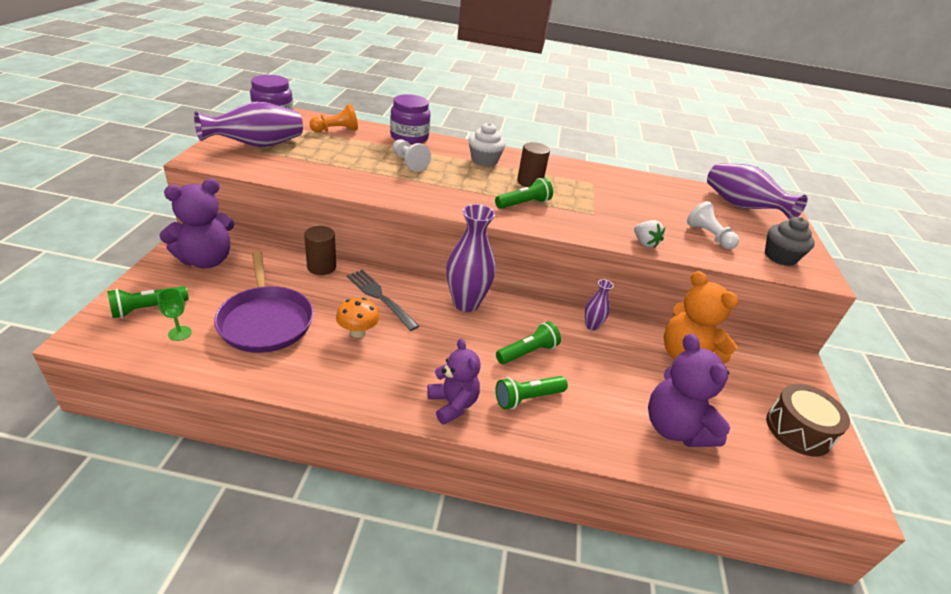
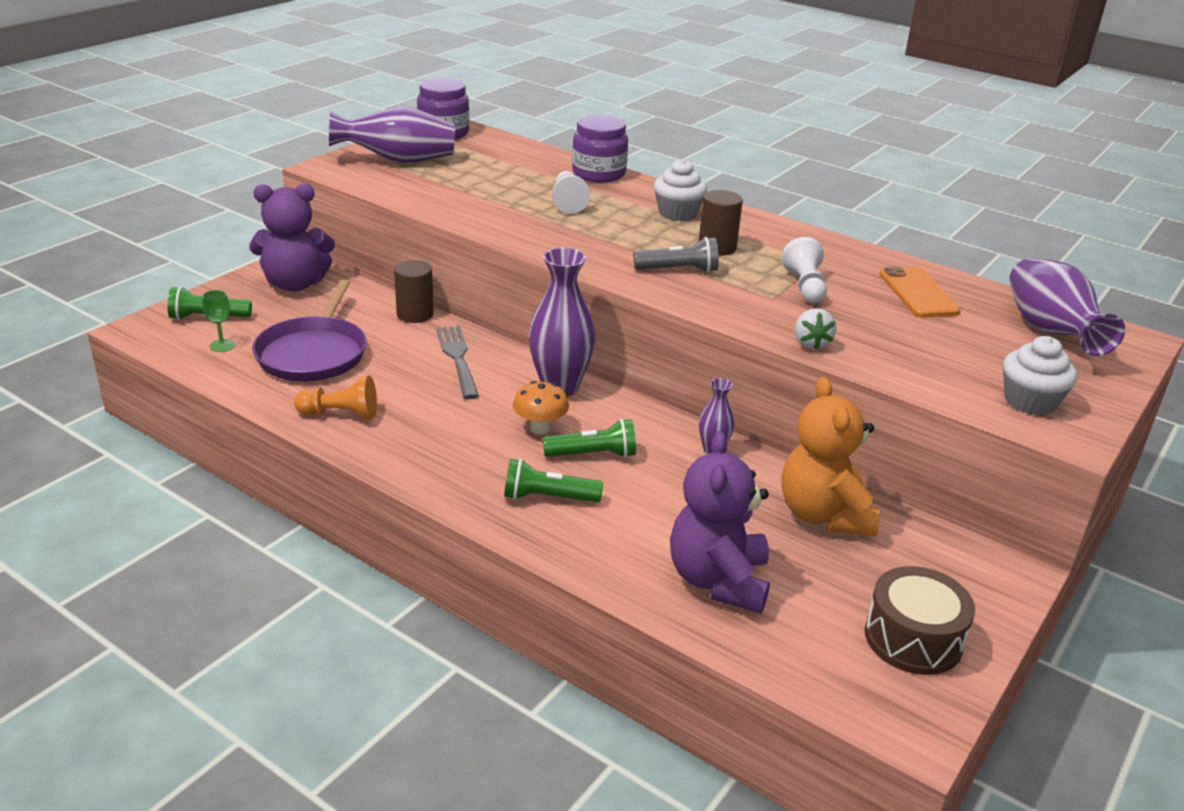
camera: 30 degrees right, 5 degrees down
(336, 130) = (509, 155): orange pawn -> orange pawn (341, 414)
(358, 332) = (403, 386): orange mushroom -> orange mushroom (540, 428)
(452, 404) = (452, 478): purple teddy bear -> none
(523, 204) = (679, 270): green flashlight -> grey flashlight
(660, 194) = (918, 293): none -> orange phone
(708, 236) = (933, 354): white pawn -> white pawn (805, 286)
(780, 257) = (1030, 401): grey cupcake -> white cupcake

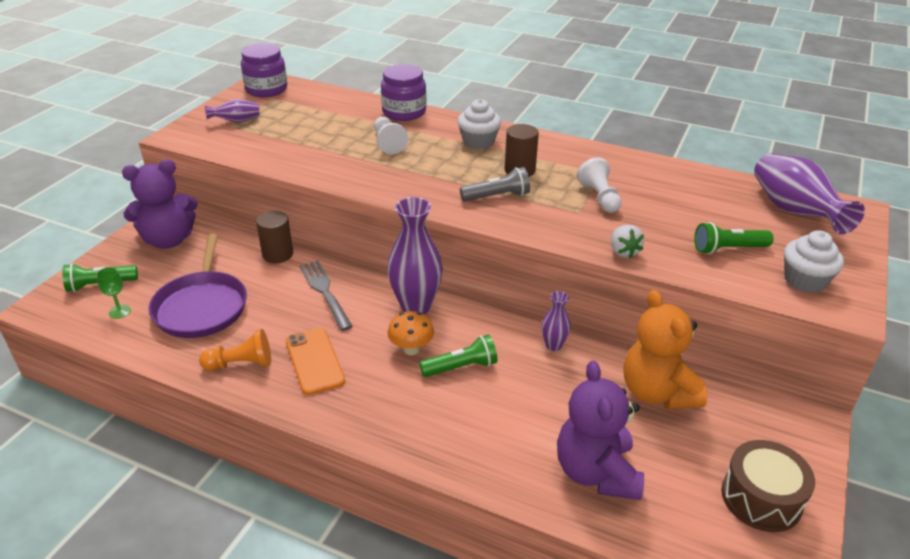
camera: 10 degrees left, 5 degrees up
(398, 161) = (236, 121): purple vase -> purple vase, size x0.50
(548, 498) = (437, 416): green flashlight -> green flashlight (728, 249)
(918, 293) = (686, 190): orange phone -> orange phone (315, 361)

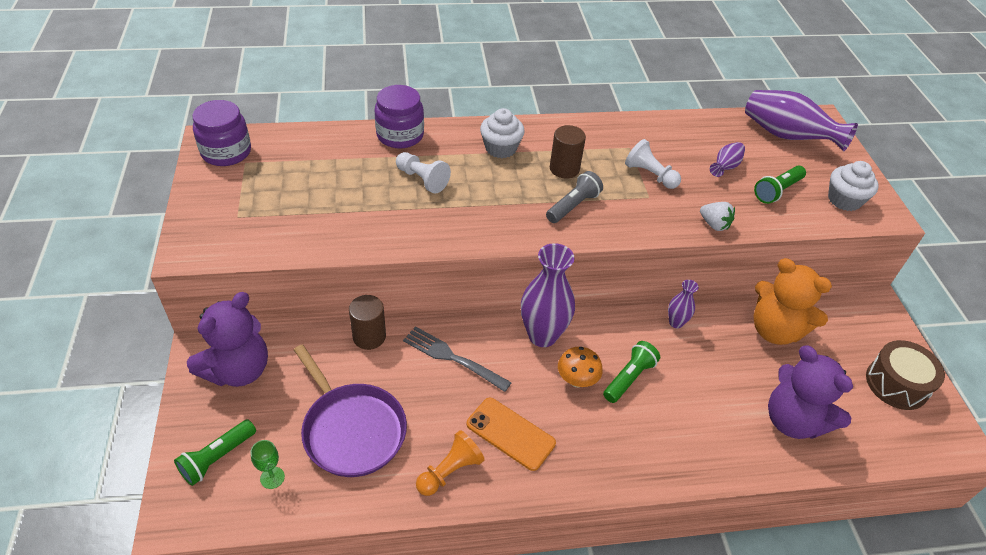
camera: 35 degrees left, 10 degrees up
(236, 121) = (237, 207): purple vase -> purple vase (725, 167)

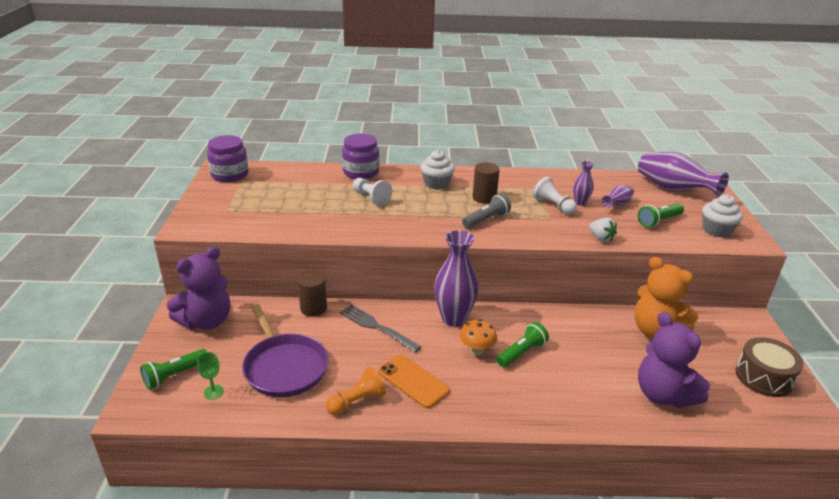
camera: 10 degrees right, 15 degrees down
(676, 322) = (569, 319): purple vase -> purple vase (580, 203)

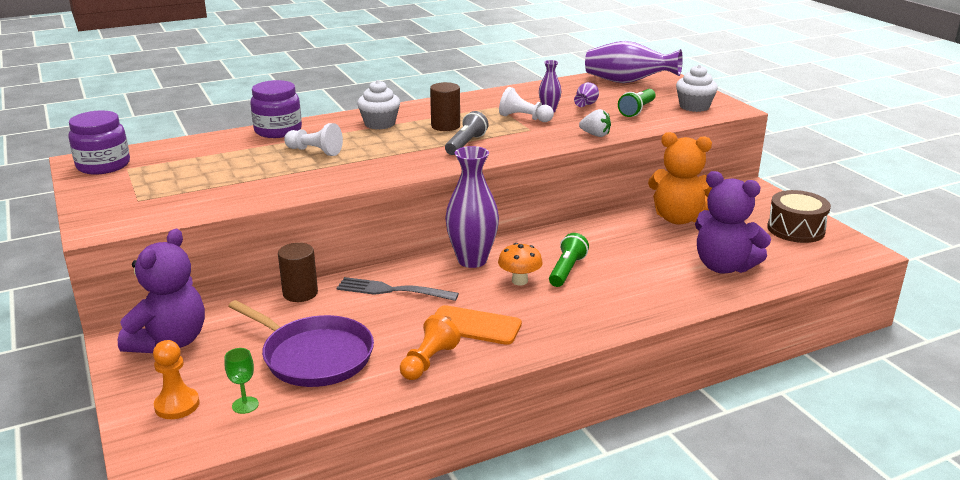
camera: 25 degrees left, 5 degrees down
(175, 375) = (177, 405): green flashlight -> orange pawn

